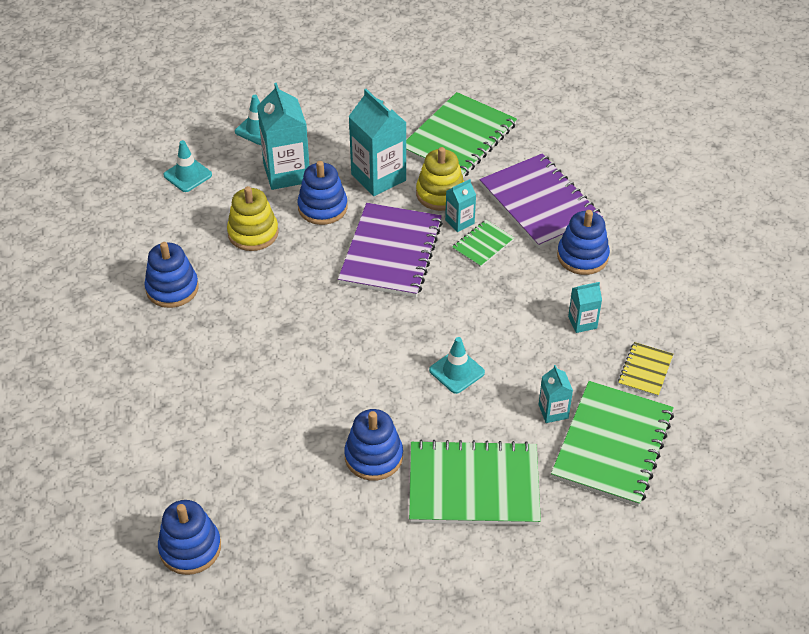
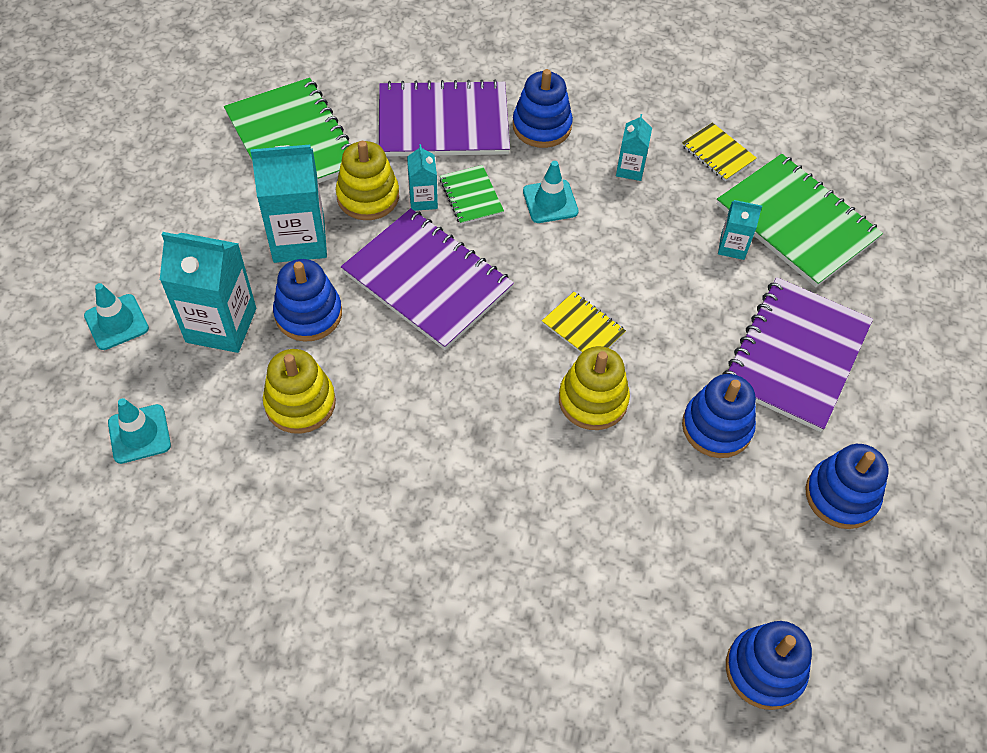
camera: 65 degrees left, 10 degrees up
(172, 288) = (336, 531): blue stacking toy -> blue stacking toy (841, 496)
(351, 377) = (593, 400): none -> yellow stacking toy
(409, 349) = (583, 328): none -> yellow notebook
(456, 371) = (637, 301): turquoise traffic cone -> turquoise traffic cone (550, 201)
(473, 486) = (795, 355): green notebook -> purple notebook

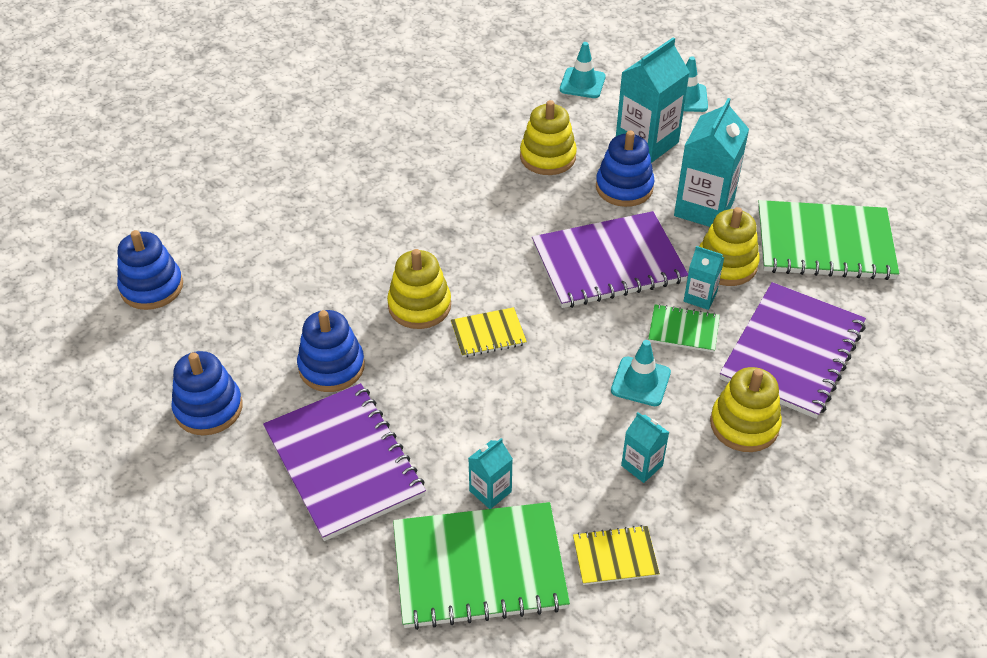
camera: 125 degrees right, 10 degrees down
(541, 126) = (744, 424): blue stacking toy -> yellow stacking toy

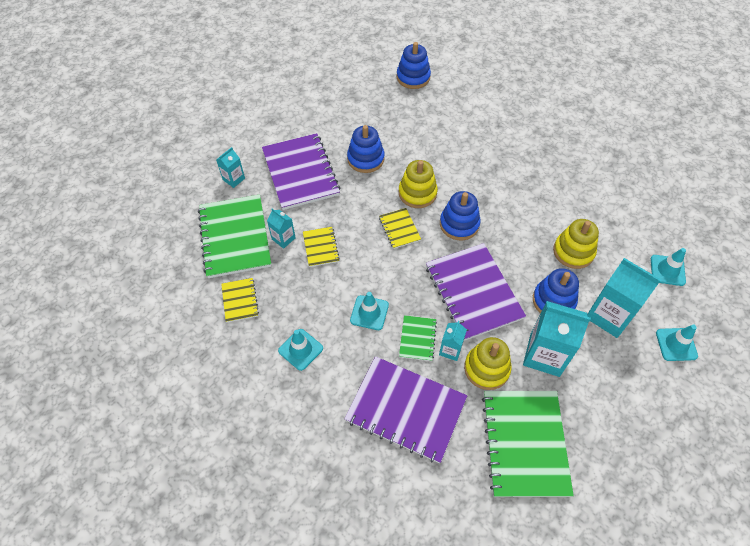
camera: 85 degrees right, 10 degrees up
(208, 408) = (333, 114): blue stacking toy -> blue stacking toy (459, 224)
(344, 463) = (300, 173): purple notebook -> purple notebook turned 75 degrees counterclockwise
(514, 438) = (321, 247): none -> yellow notebook
(642, 465) = (303, 314): turquoise carton -> turquoise carton (234, 179)
(705, 470) = (300, 349): none -> turquoise traffic cone
(744, 424) = (338, 374): yellow stacking toy -> none

